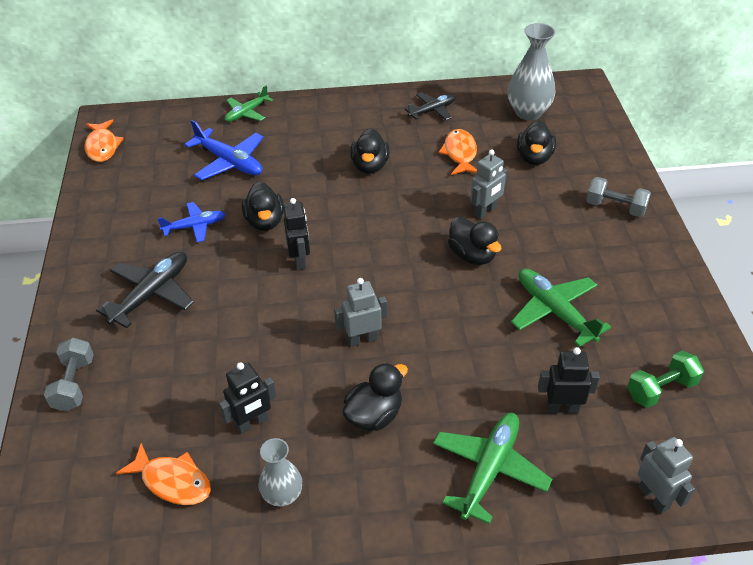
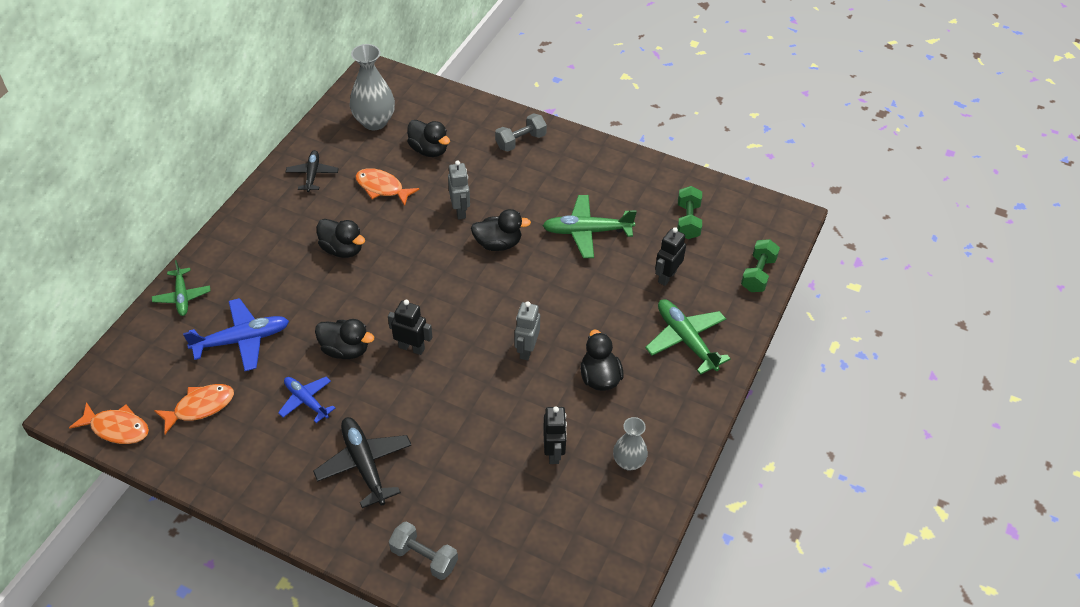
camera: 60 degrees left, 5 degrees up
(172, 481) = (571, 524): orange fish -> orange fish (200, 407)
(195, 226) = (306, 400): blue plane -> blue plane turned 60 degrees counterclockwise
(654, 497) = (758, 274): grey robot -> green dumbbell

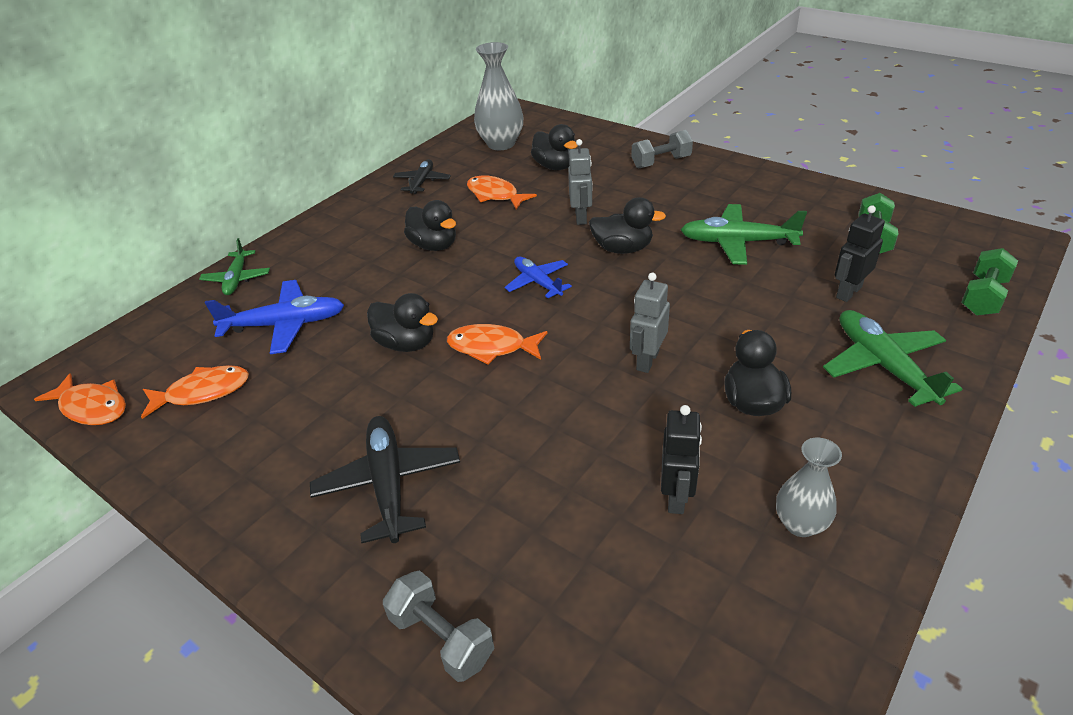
camera: 15 degrees right, 10 degrees down
(306, 400) = (337, 396): blue plane -> blue plane (537, 282)
(411, 348) = (491, 347): black robot -> orange fish

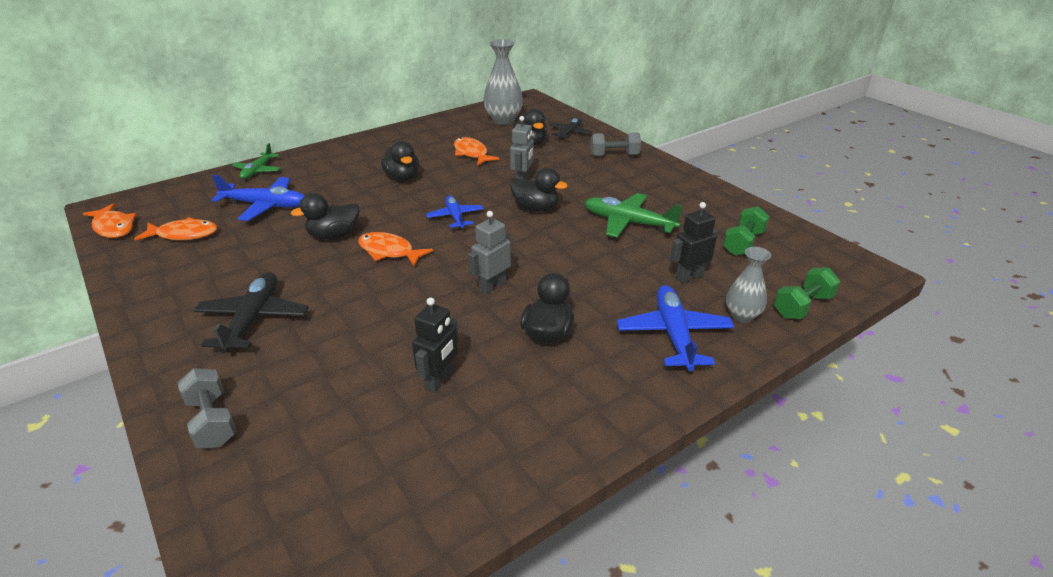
camera: 15 degrees right, 5 degrees down
(406, 343) = (334, 235): black duck -> black duck turned 105 degrees clockwise
(422, 182) = (427, 135): black plane -> black plane (570, 133)
(800, 524) = (515, 424): grey vase -> grey vase (742, 316)
(883, 365) = (673, 334): green plane -> blue plane

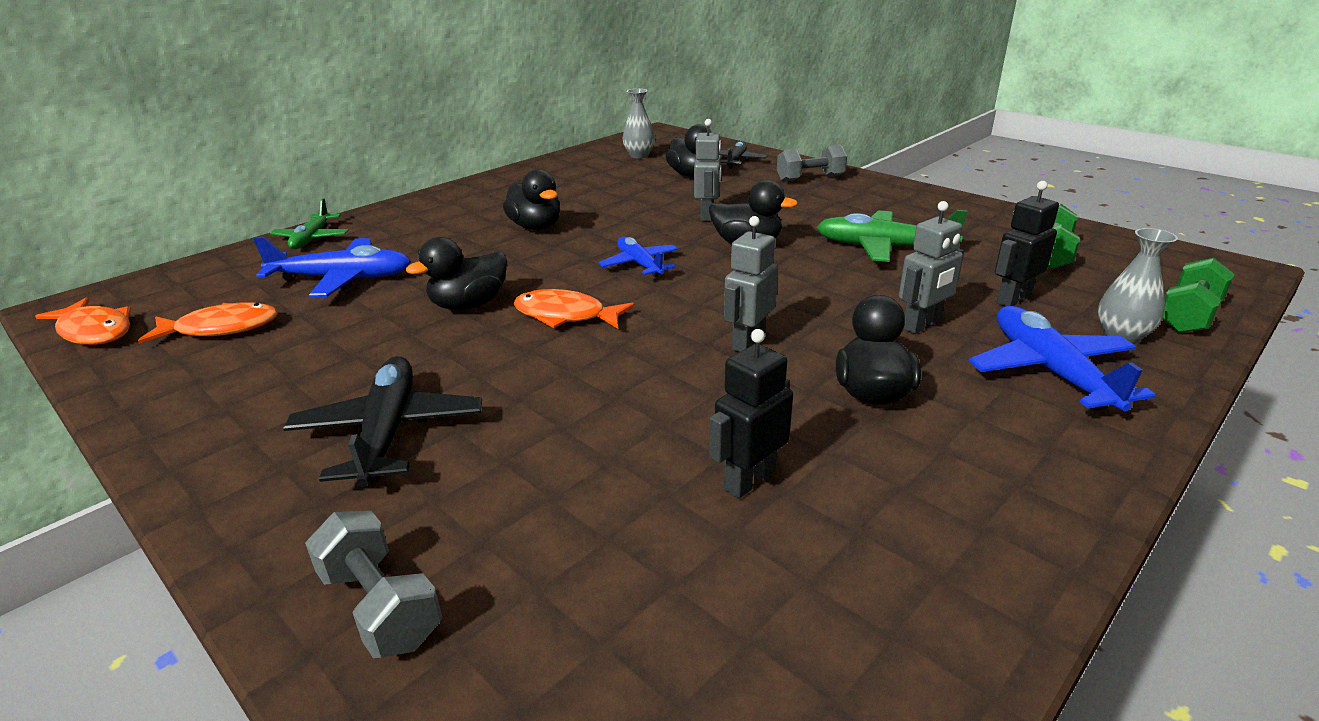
camera: 10 degrees left, 5 degrees down
(439, 380) = (749, 480): black robot -> black robot turned 150 degrees counterclockwise
(471, 153) = (618, 192): orange fish -> none
(503, 120) = (639, 155): grey vase -> grey vase, size x0.61
(612, 289) = (921, 325): none -> grey robot

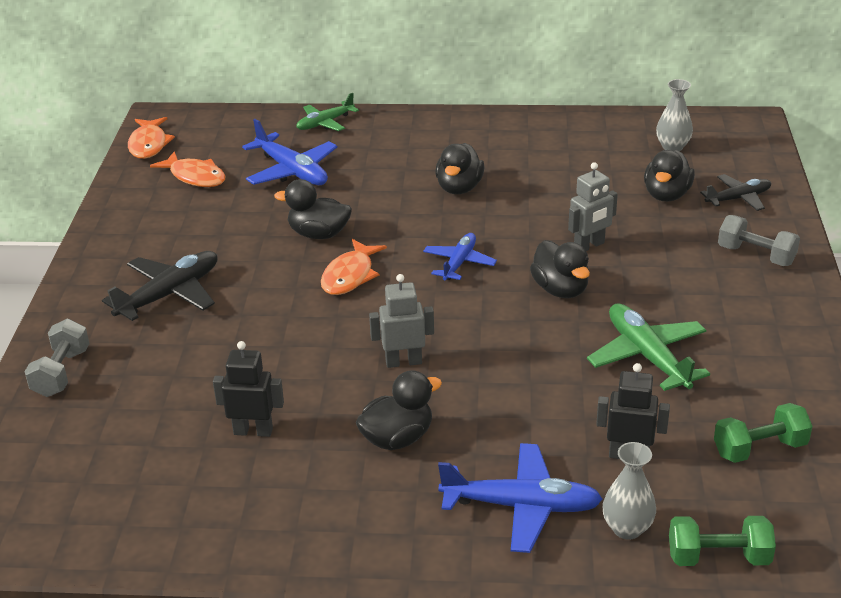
camera: 50 degrees right, 5 degrees up
(565, 315) = (350, 276): orange fish -> orange fish turned 135 degrees counterclockwise
(921, 325) = (523, 425): grey robot -> none
(1050, 371) = (522, 506): blue plane -> blue plane turned 60 degrees clockwise

